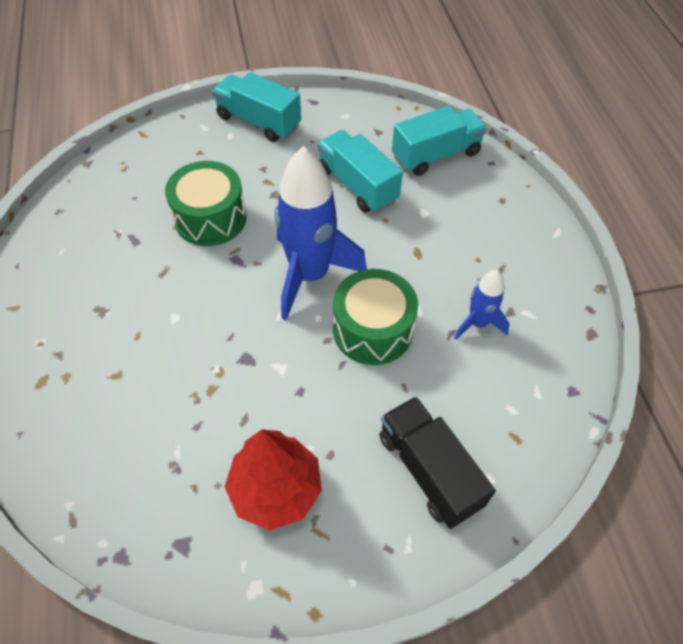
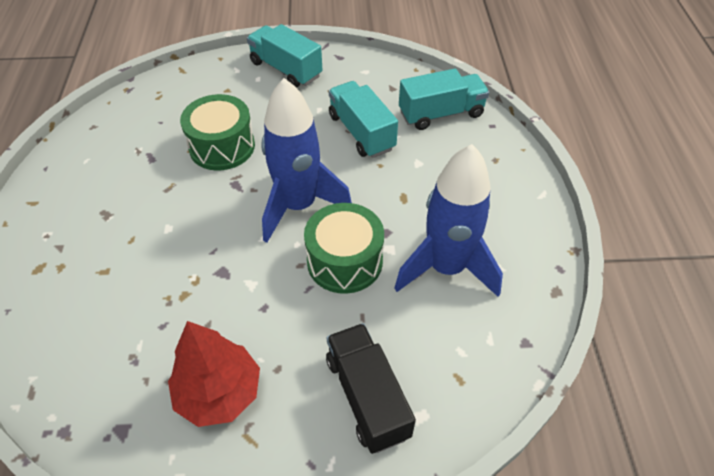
camera: 10 degrees right, 5 degrees down
(477, 323) = (446, 268): blue rocket -> blue rocket, size x1.97

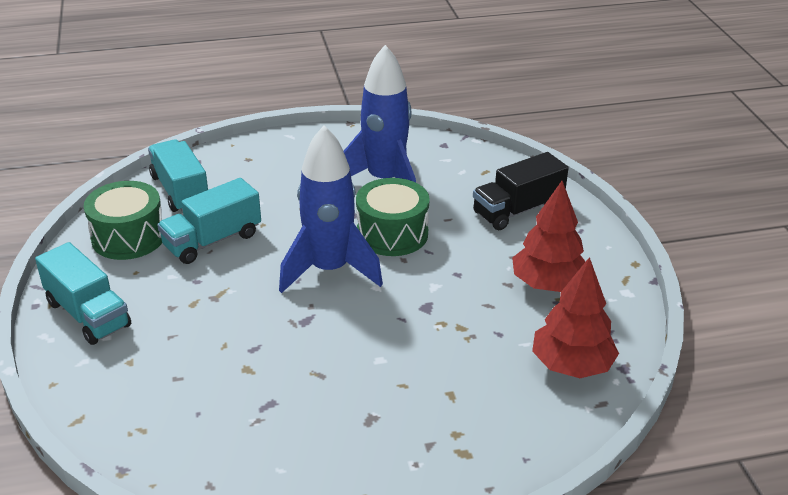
camera: 100 degrees left, 15 degrees down
(91, 380) = (571, 365): none -> red tree
(222, 146) = (243, 343): green drum -> green drum (128, 237)
(286, 69) = (88, 314): turquoise truck -> turquoise truck turned 75 degrees counterclockwise

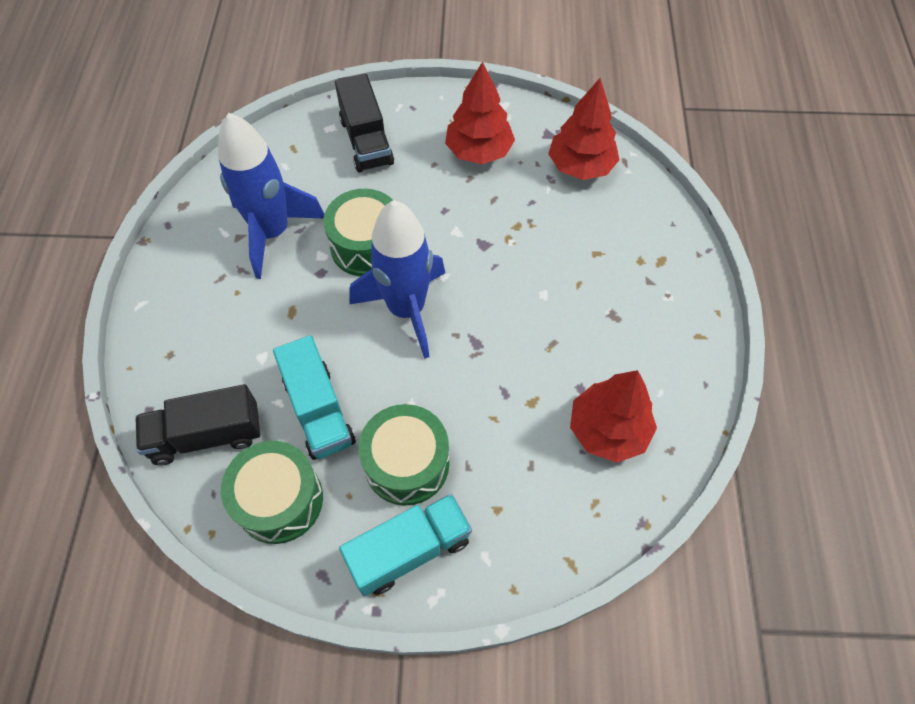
camera: 75 degrees left, 25 degrees up
(169, 298) = (407, 463): none -> green drum
(180, 191) = (206, 435): turquoise truck -> black truck
(225, 430) = (608, 430): none -> red tree

